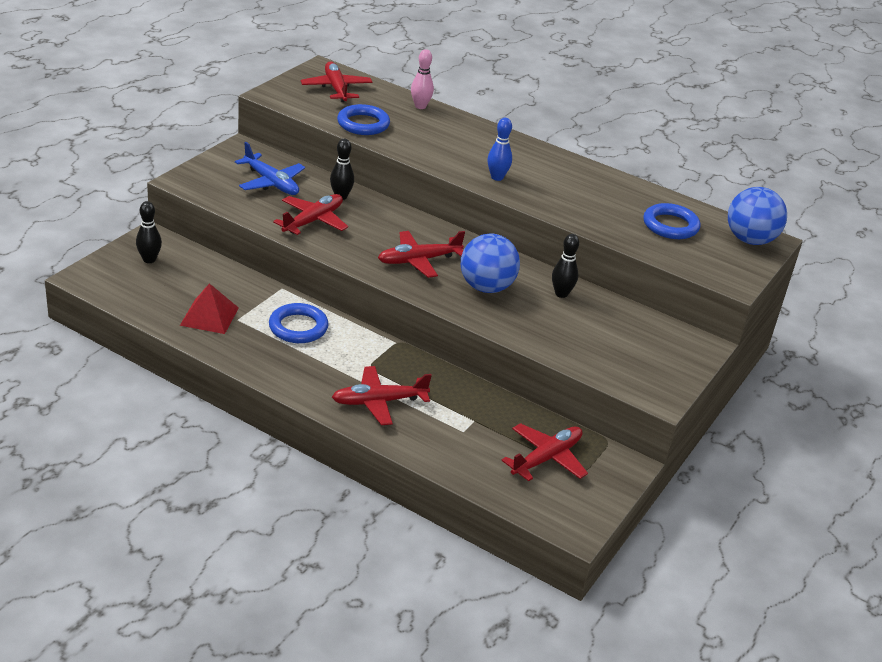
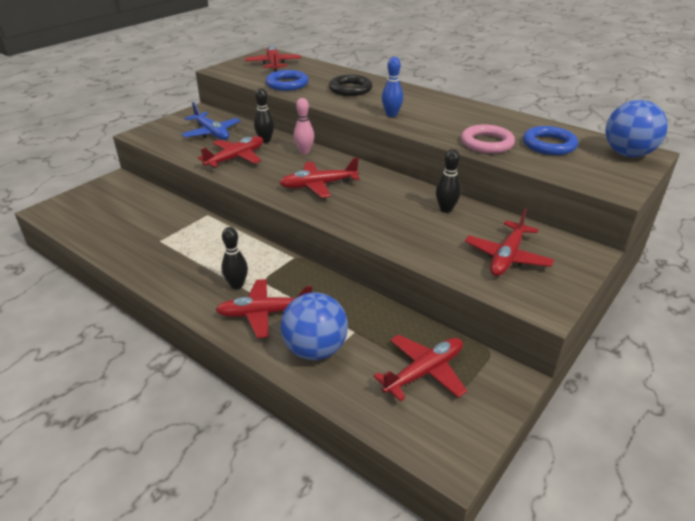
camera: 10 degrees right, 0 degrees up
(149, 259) = (106, 196): black bowling pin -> black bowling pin (237, 285)
(209, 316) = (136, 238): red pyramid -> none
(298, 327) = (210, 246): blue ring -> none
(420, 106) = (337, 72): pink bowling pin -> pink bowling pin (304, 151)
(442, 136) = (350, 89): none -> black ring
(486, 287) = (376, 205): blue ball -> blue ball (315, 350)
(605, 221) = (487, 143): none -> pink ring
(625, 348) = (507, 257): none -> red plane

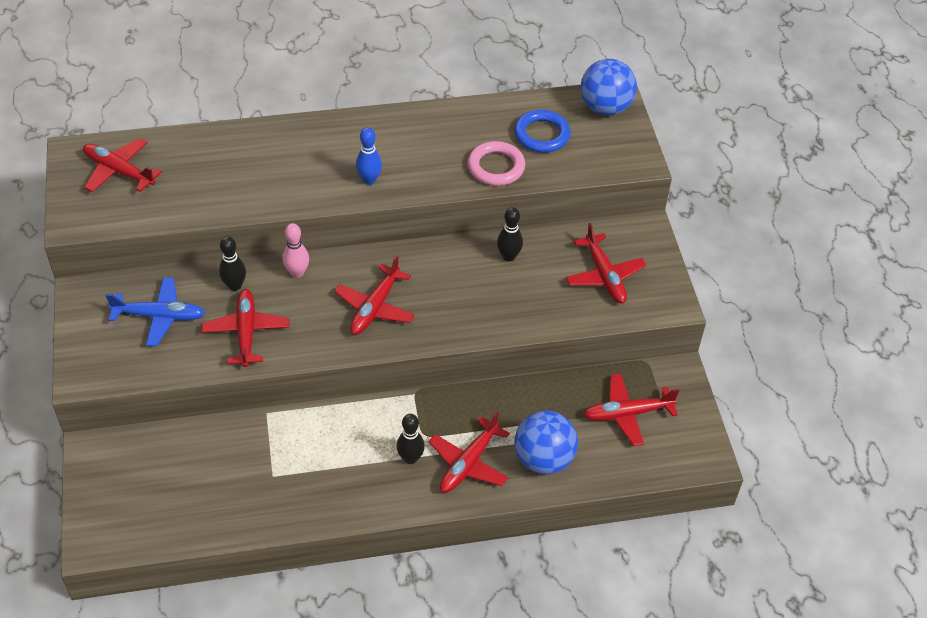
camera: 50 degrees left, 15 degrees up
(287, 84) = (195, 199): blue ring -> none
(350, 89) = (273, 163): black ring -> none
(424, 372) = (627, 414): red plane -> red plane turned 105 degrees counterclockwise

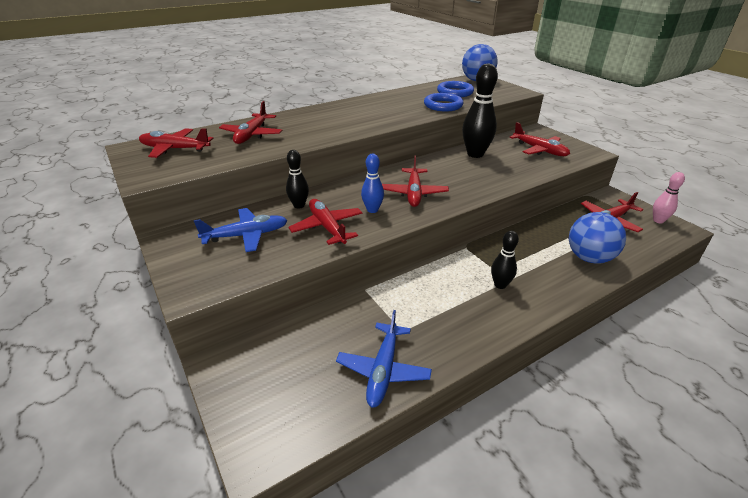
camera: 20 degrees left, 15 degrees down
(230, 509) = (383, 370): none -> blue plane
(297, 273) = (342, 189): pink bowling pin -> pink bowling pin (658, 220)
(369, 180) = (369, 122): blue bowling pin -> blue bowling pin (372, 210)
(469, 463) = (543, 275): red plane -> red plane (252, 135)
(496, 167) = (443, 105): pink ring -> blue ring
(508, 256) = (475, 154): black bowling pin -> black bowling pin, size x1.77

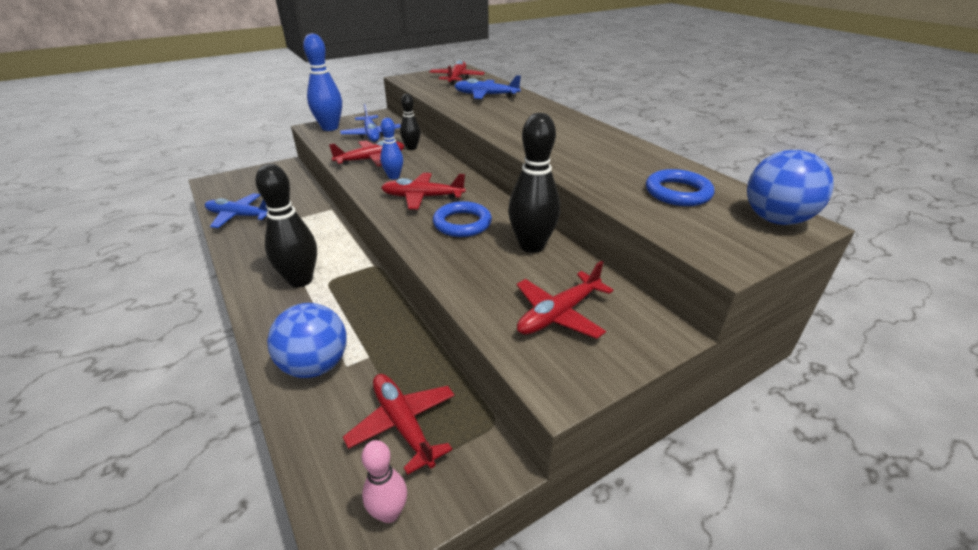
camera: 90 degrees right, 0 degrees up
(203, 274) = (330, 128): none -> blue bowling pin
(252, 135) = (486, 95): red plane -> blue plane
(443, 105) = (603, 179): blue ring -> blue ring (462, 223)
(500, 285) = (300, 280): black bowling pin -> black bowling pin, size x1.77

